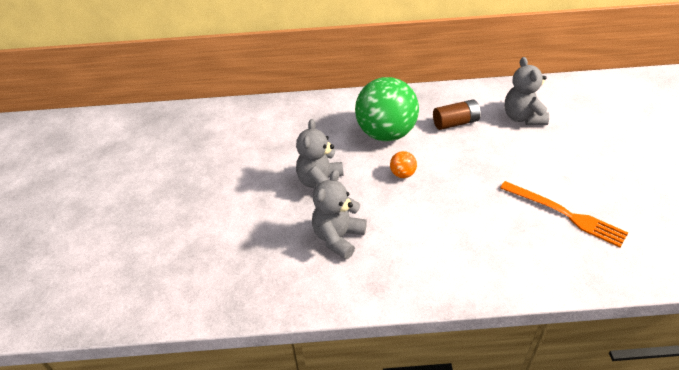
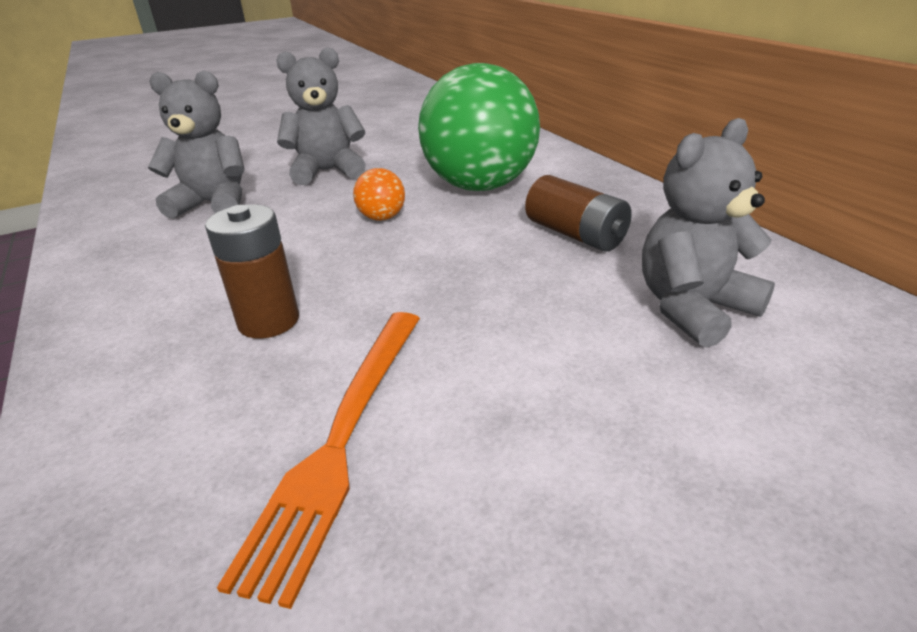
camera: 65 degrees right, 10 degrees down
(485, 225) = (268, 321): none -> brown battery

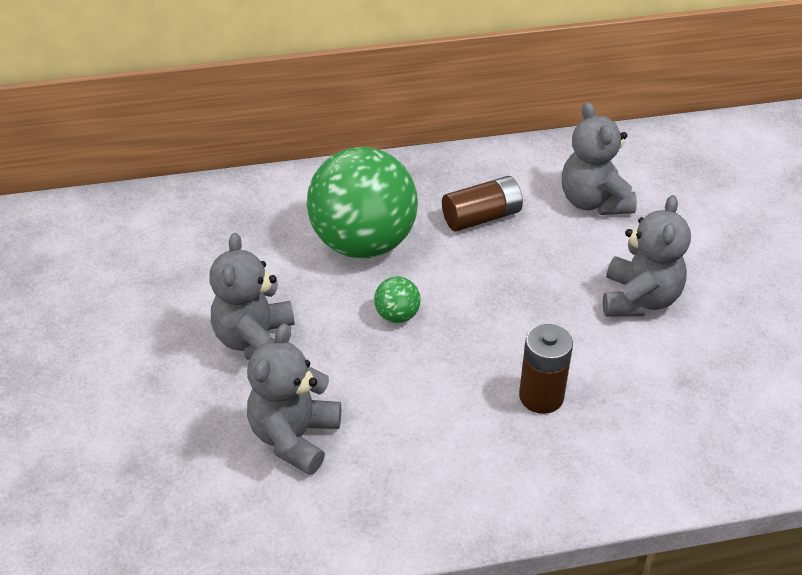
camera: 75 degrees left, 10 degrees up
(342, 437) = (669, 368): orange fork -> none
(382, 218) = (397, 315): orange ball -> green ball
(495, 382) = (639, 299): none -> grey teddy bear

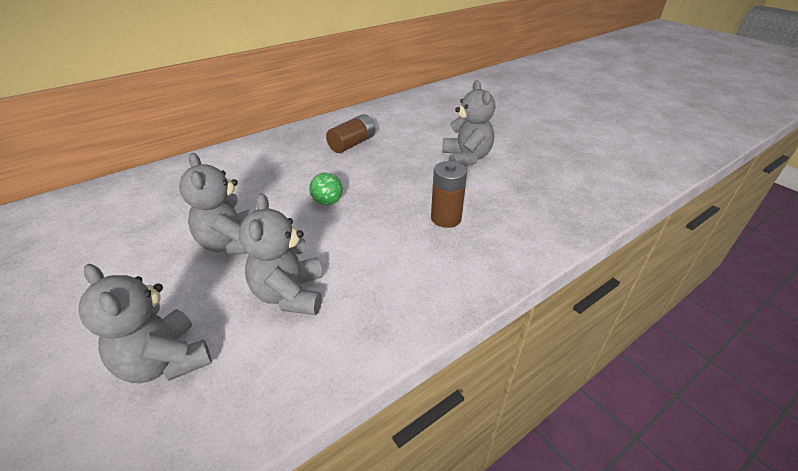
camera: 25 degrees left, 5 degrees down
(363, 243) = (284, 172): green ball -> none
(593, 202) = (411, 124): grey teddy bear -> grey teddy bear (165, 361)

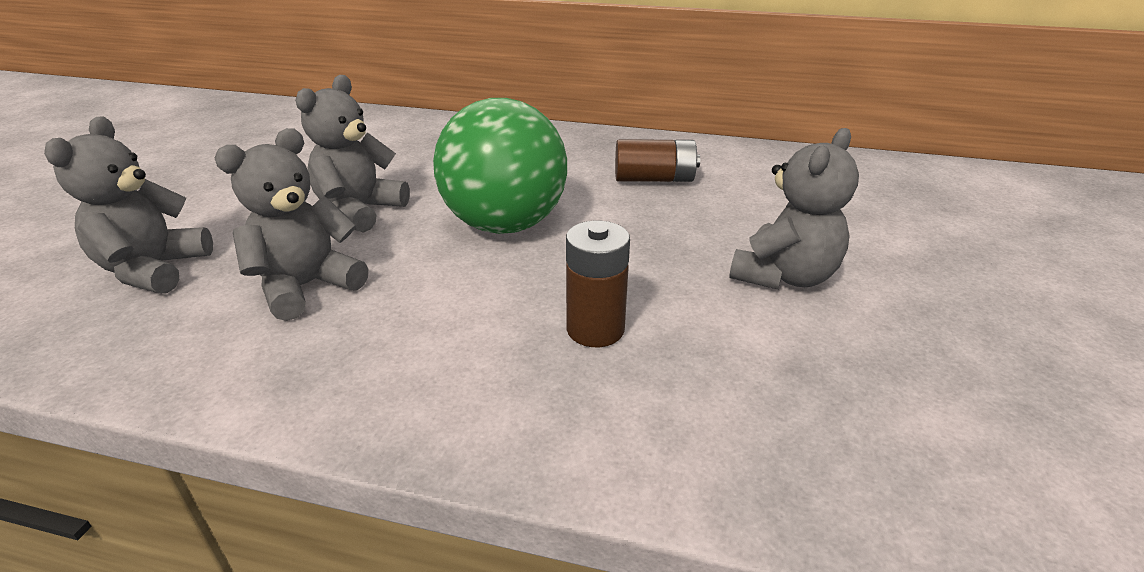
camera: 50 degrees right, 5 degrees down
(327, 202) = (505, 225): green ball -> green ball, size x2.50

